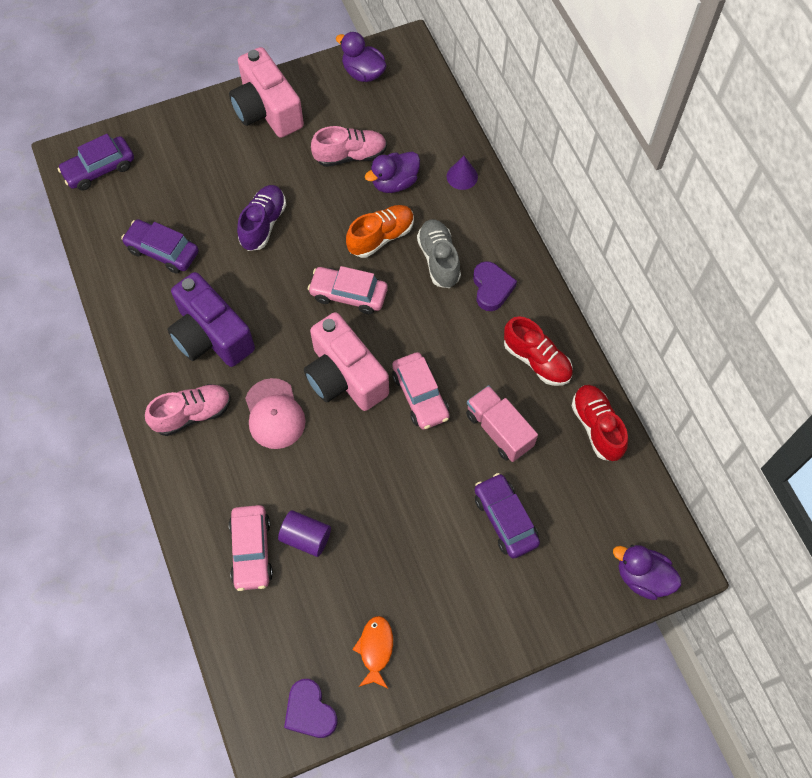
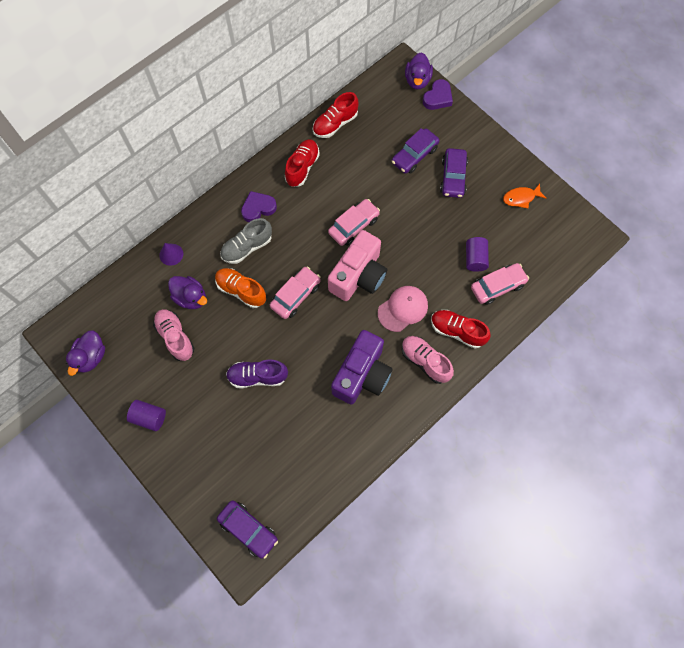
camera: 110 degrees left, 5 degrees up
(162, 251) = (306, 441): purple car -> purple car (453, 177)
(213, 470) = (457, 331): none -> red shoe
(267, 110) = (149, 417): pink camera -> purple cylinder
(310, 711) = (570, 219): purple heart -> purple heart (438, 97)
(348, 294) = (295, 295): pink car -> pink car turned 135 degrees counterclockwise
(499, 430) = (359, 175): pink truck -> none

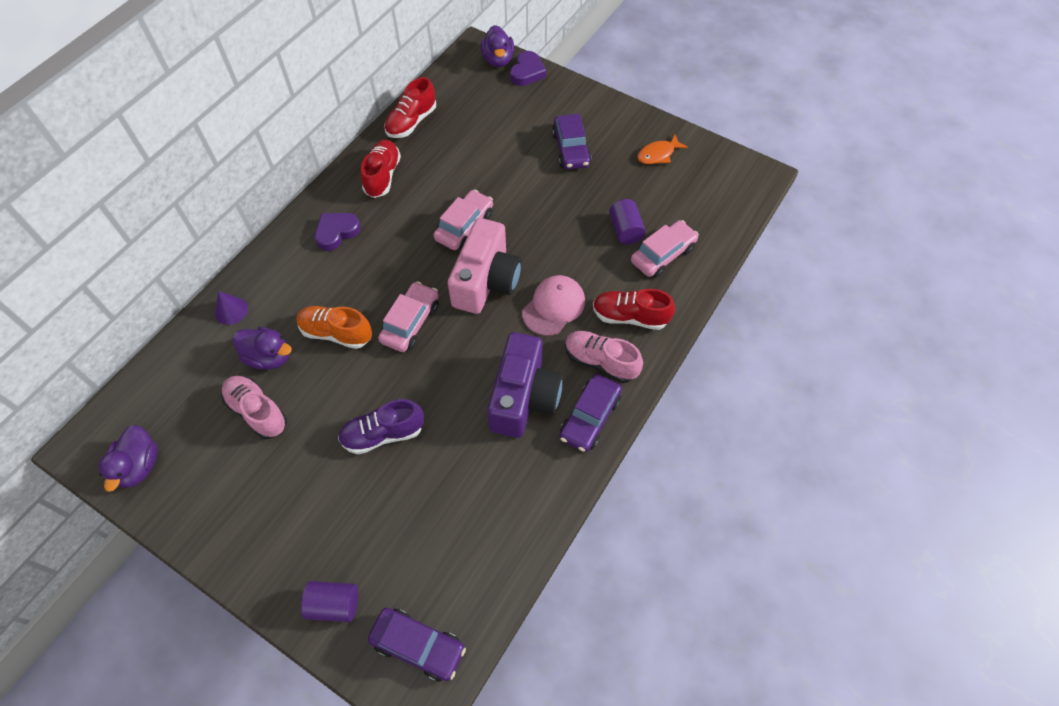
camera: 15 degrees left, 10 degrees down
(149, 417) = (239, 526): purple cylinder -> purple cylinder (334, 604)
(247, 247) = (332, 280): grey shoe -> none
(414, 155) = (517, 136): purple car -> purple car (590, 418)

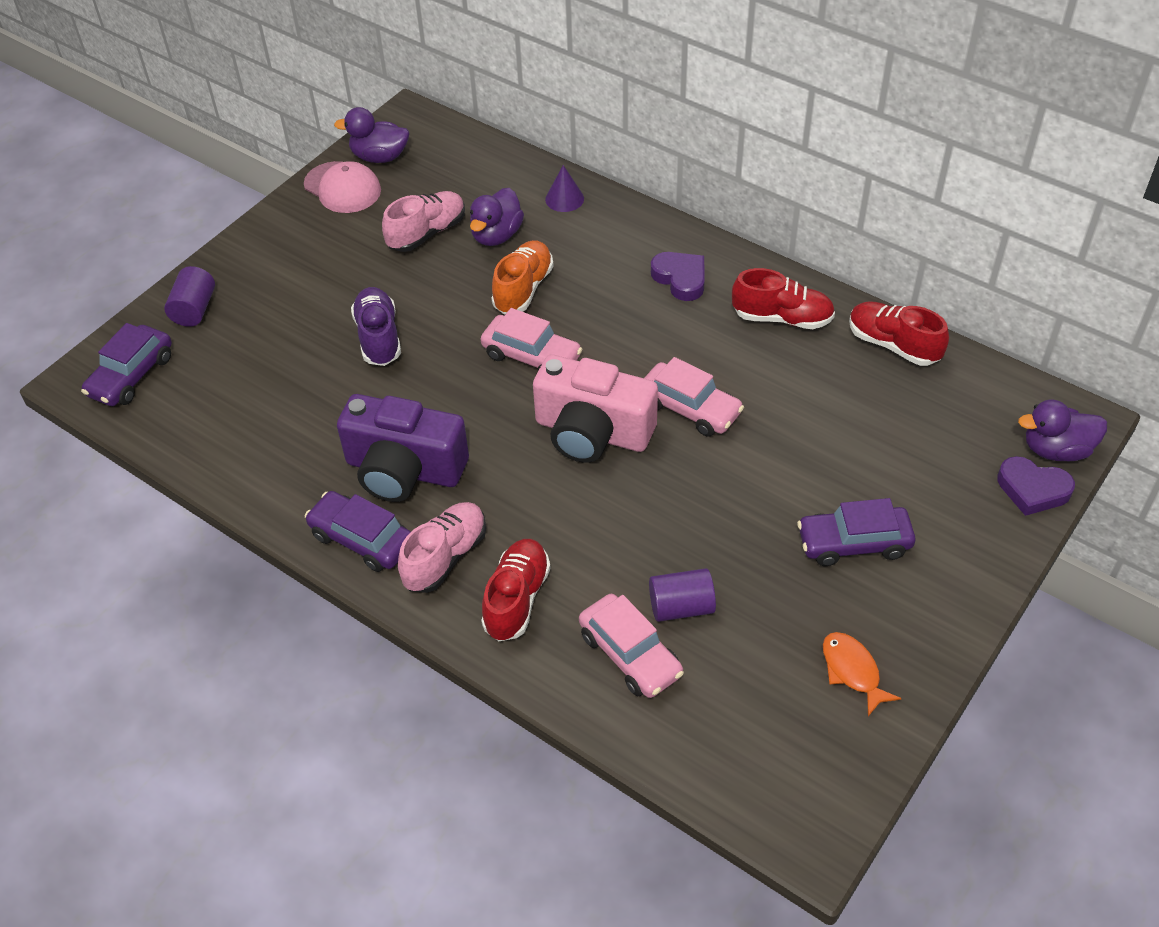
camera: 95 degrees right, 10 degrees down
(553, 306) = (542, 507): pink cap -> pink cap (342, 188)

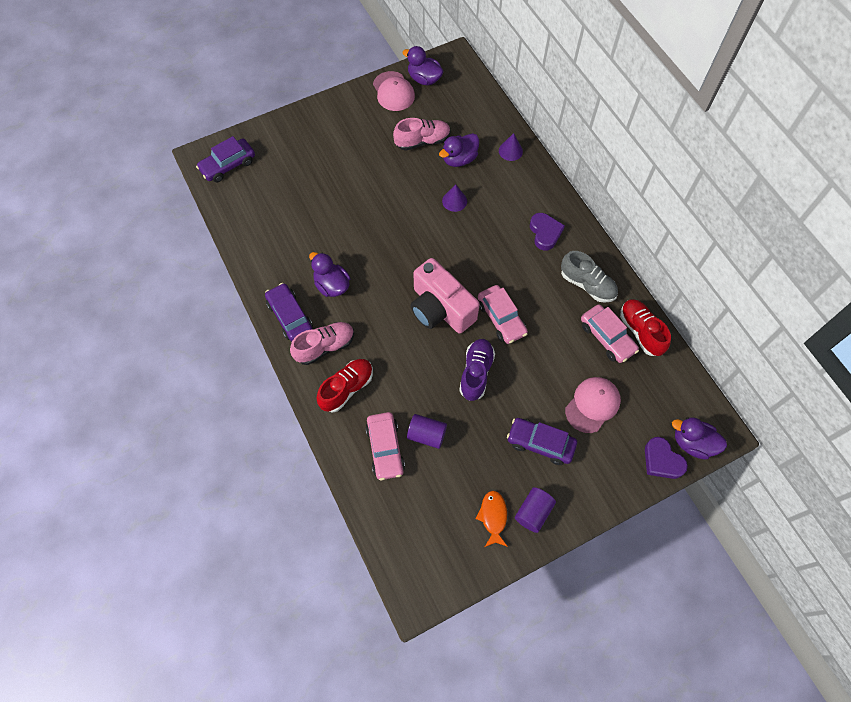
camera: 25 degrees right, 15 degrees up
(194, 309) = (278, 138): purple cylinder -> purple cylinder (533, 512)
(378, 337) = (362, 198): purple shoe -> purple shoe (476, 373)
(404, 470) = (332, 285): purple camera -> purple duck
(523, 289) = (454, 201): orange shoe -> purple cone
(531, 356) = (435, 246): pink car -> pink car (607, 337)
(782, 318) = (587, 285): red shoe -> grey shoe
(892, 462) = (592, 405): none -> pink cap

